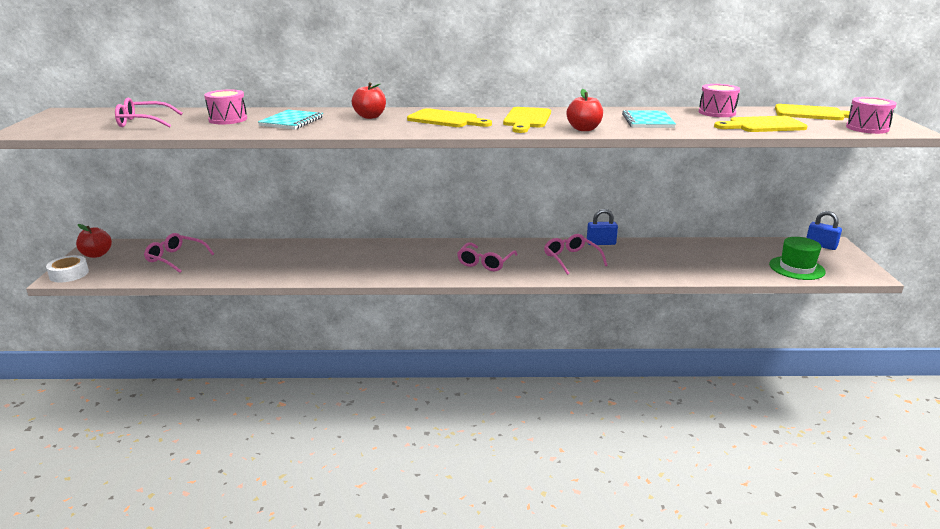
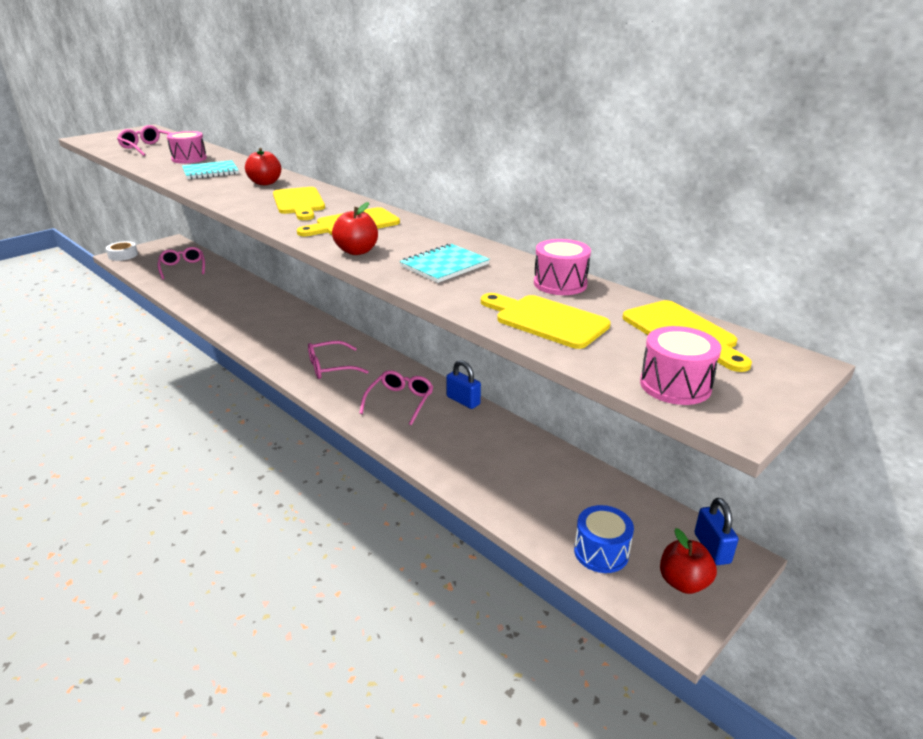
camera: 45 degrees right, 5 degrees up
(97, 254) = (159, 247): red apple -> red apple (683, 582)
(796, 268) = (601, 552): green hat -> blue drum

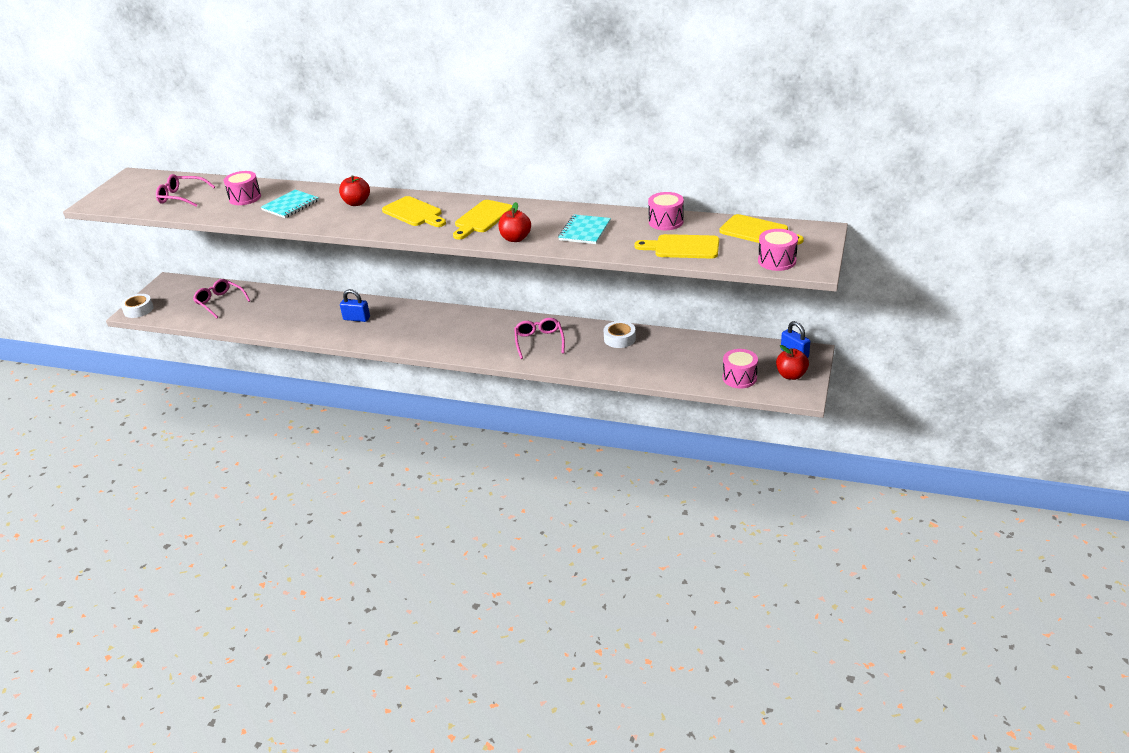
camera: 25 degrees left, 5 degrees up
(331, 367) = (461, 337): pink glasses -> none
(463, 401) = (582, 325): blue padlock -> blue padlock (356, 318)
(491, 432) = (619, 339): none -> white tape
(601, 552) = (739, 378): blue drum -> pink drum

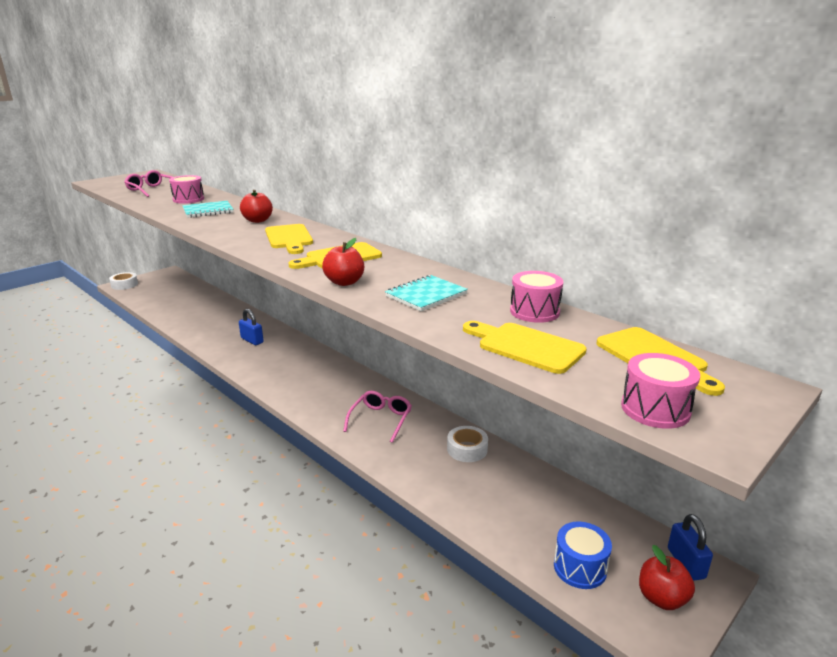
camera: 25 degrees right, 10 degrees down
(220, 302) = (178, 296): pink glasses -> none
(739, 378) = (580, 567): pink drum -> blue drum

